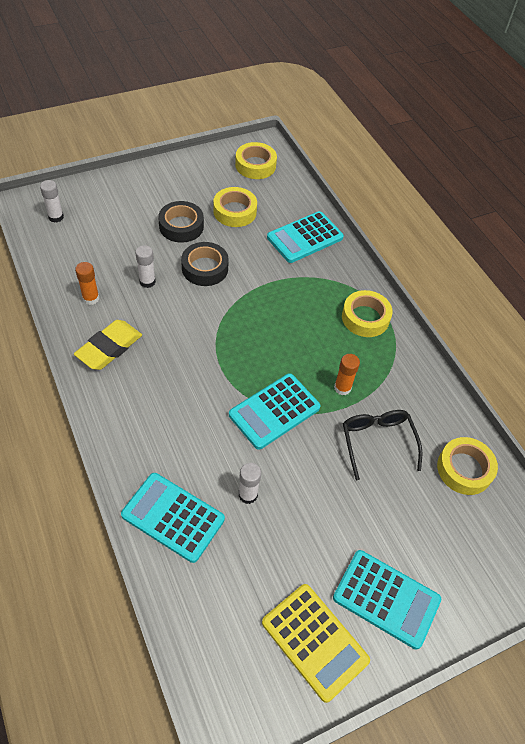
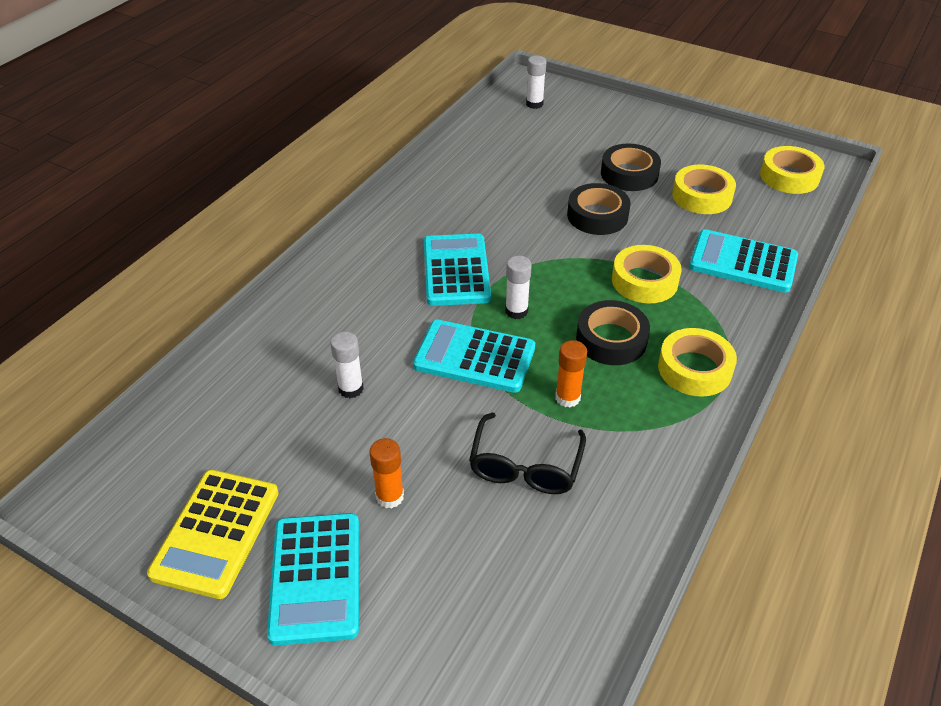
camera: 60 degrees right, 10 degrees down
(91, 298) = (469, 170): orange glue stick -> orange glue stick (390, 496)
(109, 348) = (426, 209): yellow eraser -> none
(147, 282) = (531, 190): white glue stick -> white glue stick (516, 311)
(173, 517) = (279, 348): turquoise calculator -> turquoise calculator (456, 271)
(314, 337) = (611, 339): none -> black tape
(377, 442) = (525, 466): black glasses -> black glasses turned 150 degrees clockwise
(464, 469) = (574, 579): yellow tape -> yellow tape (644, 281)

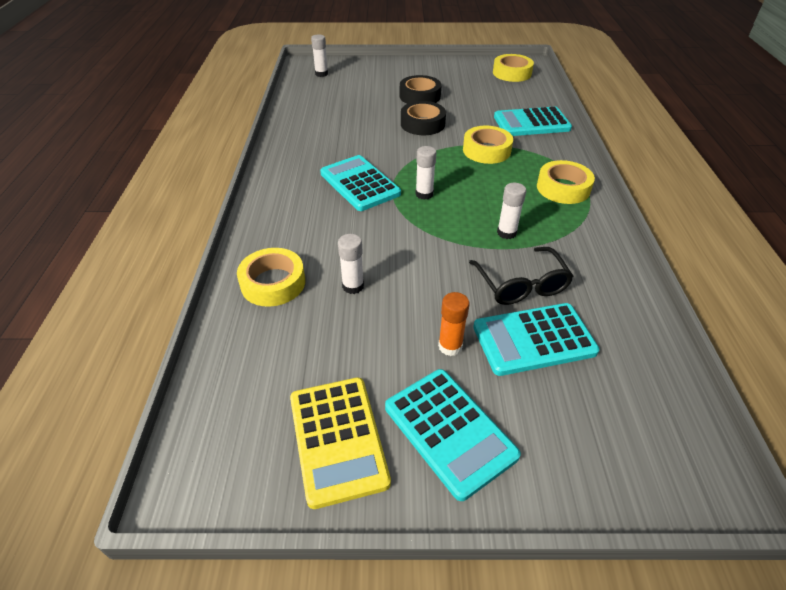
camera: 30 degrees left, 0 degrees up
(474, 357) = (423, 231): turquoise calculator -> turquoise calculator (533, 339)
(567, 398) = (506, 233): orange glue stick -> white glue stick
(611, 339) = (499, 189): black tape -> none
(702, 196) = (474, 96): yellow tape -> yellow tape (273, 283)

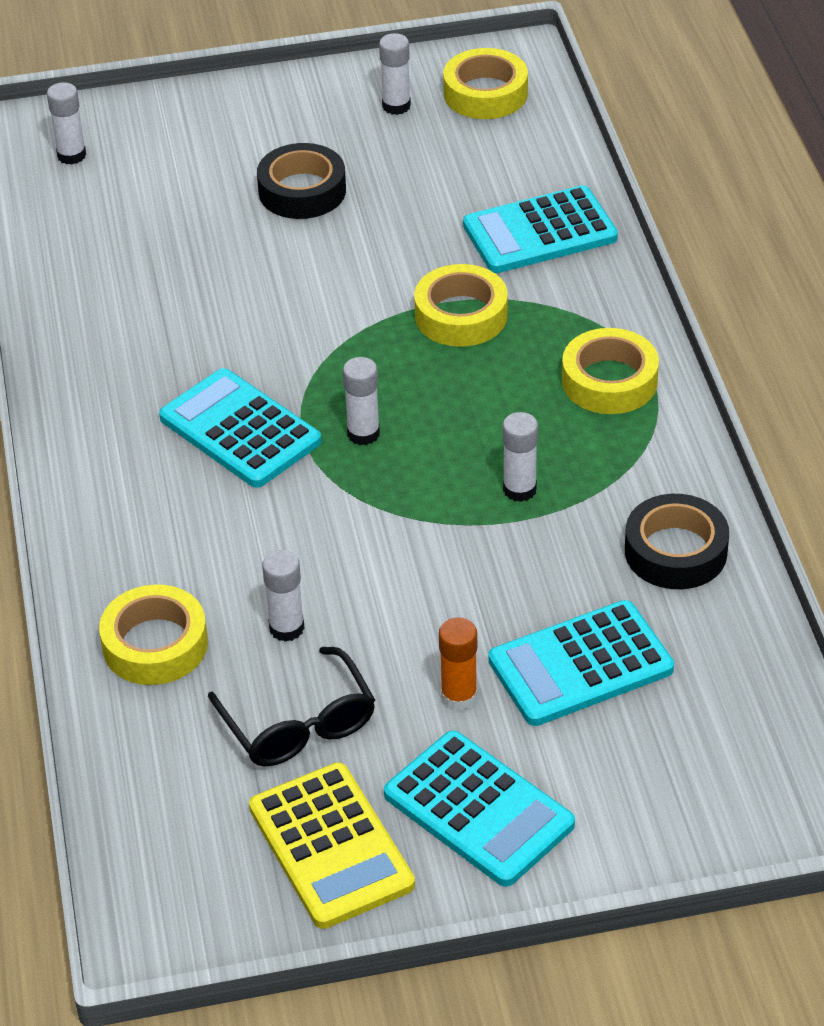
camera: 10 degrees left, 0 degrees up
(422, 124) = (324, 267): black tape -> black tape (675, 551)
(470, 73) = (396, 106): none -> white glue stick
(521, 285) = (554, 581): black glasses -> black glasses (299, 725)

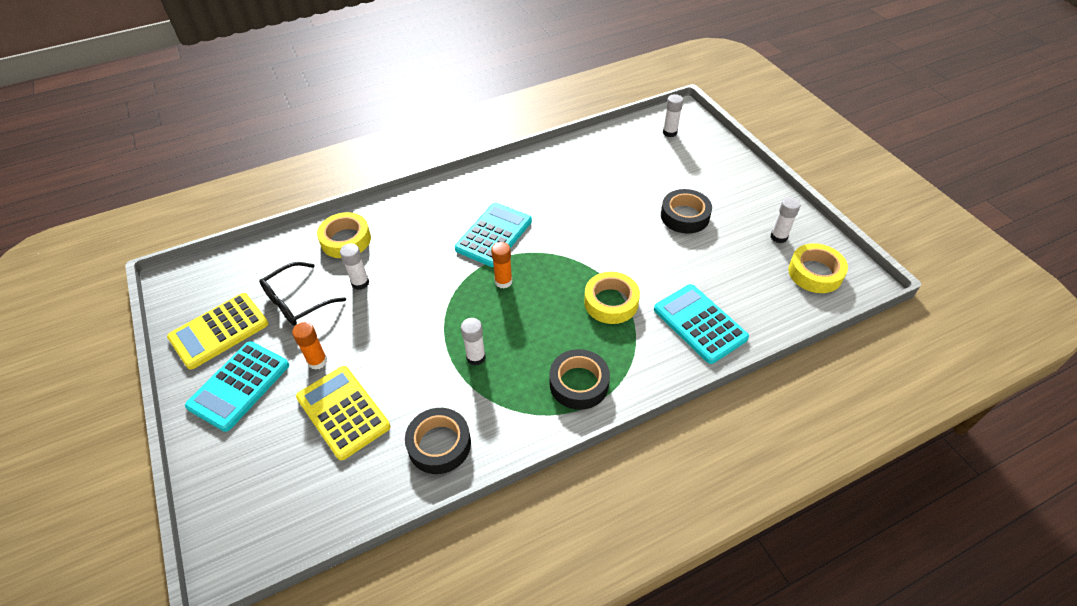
camera: 75 degrees right, 5 degrees up
(363, 434) = (503, 281): white glue stick -> orange glue stick
(580, 665) = (343, 412): turquoise calculator -> yellow calculator
(609, 381) = (579, 383): yellow tape -> black tape

